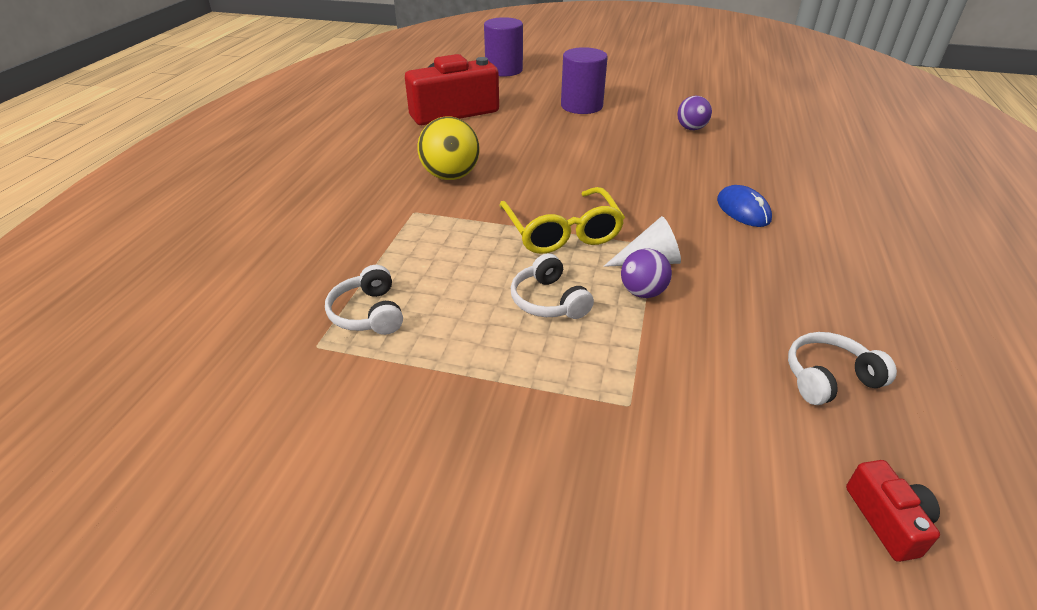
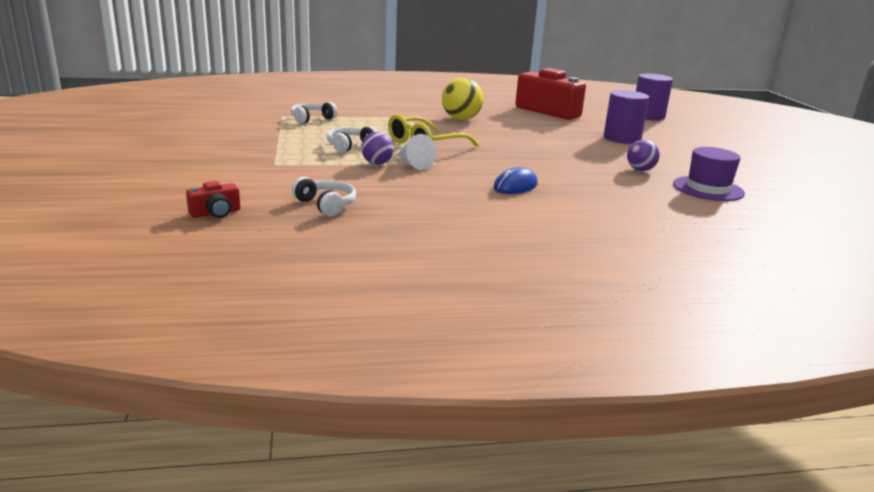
camera: 65 degrees right, 15 degrees down
(749, 116) = (708, 189): none -> purple hat

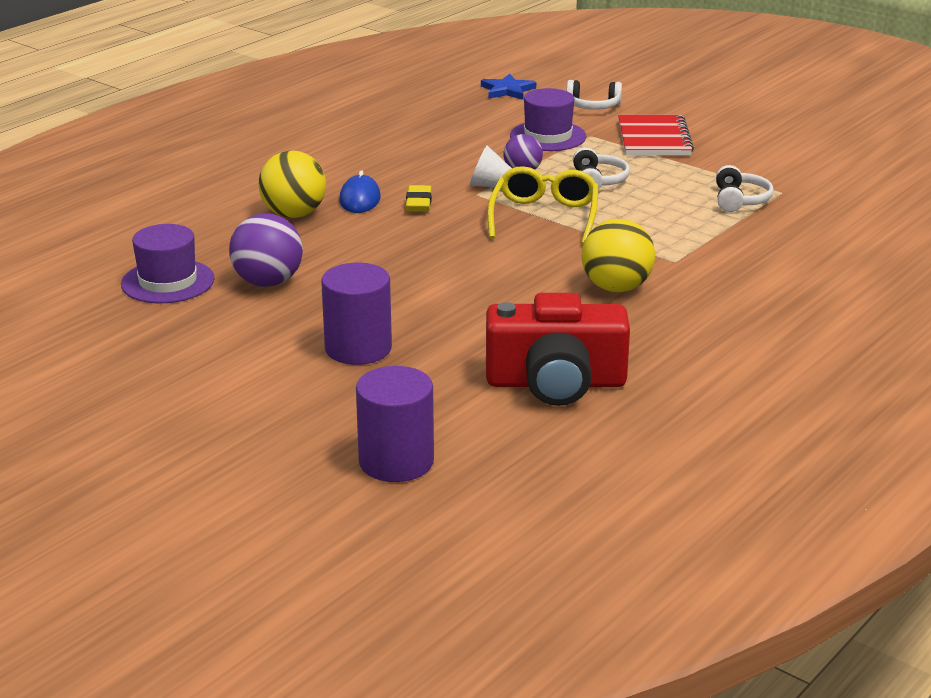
camera: 140 degrees right, 5 degrees up
(216, 213) = (507, 90): red camera -> blue star
(249, 150) = (654, 139): none -> red notebook
(301, 173) = (548, 136): none -> purple hat
(326, 205) = (459, 121): white headphones -> white headphones (593, 106)
(481, 172) = (419, 203): none -> yellow eraser
(577, 193) = (294, 214): none -> yellow ball
(640, 170) = (268, 282): purple ball -> purple ball, size x1.61

